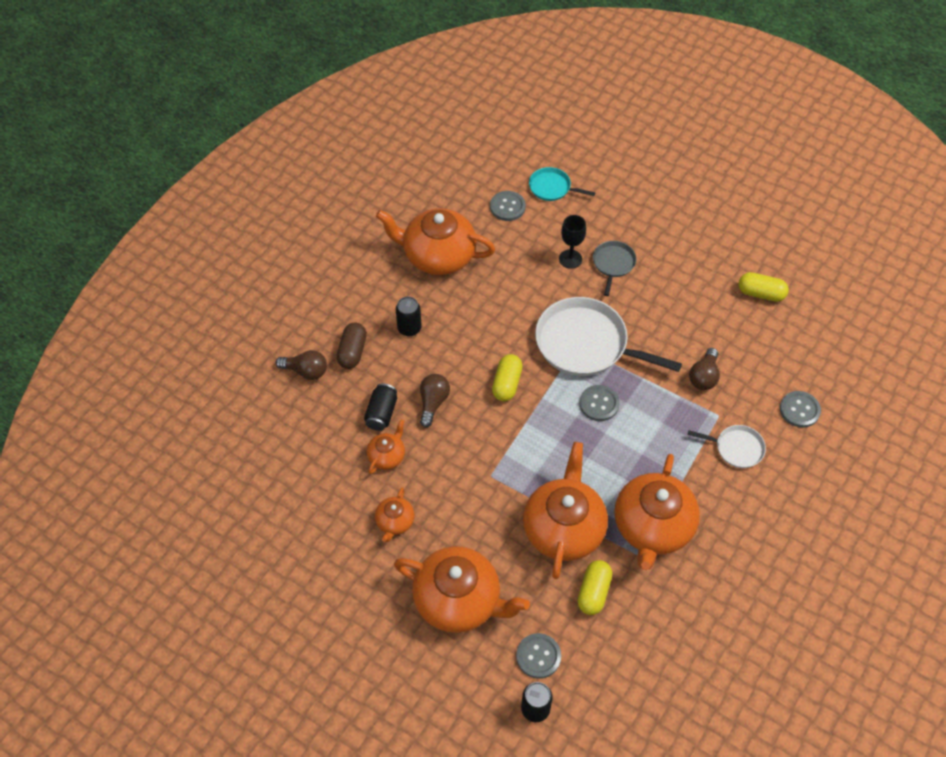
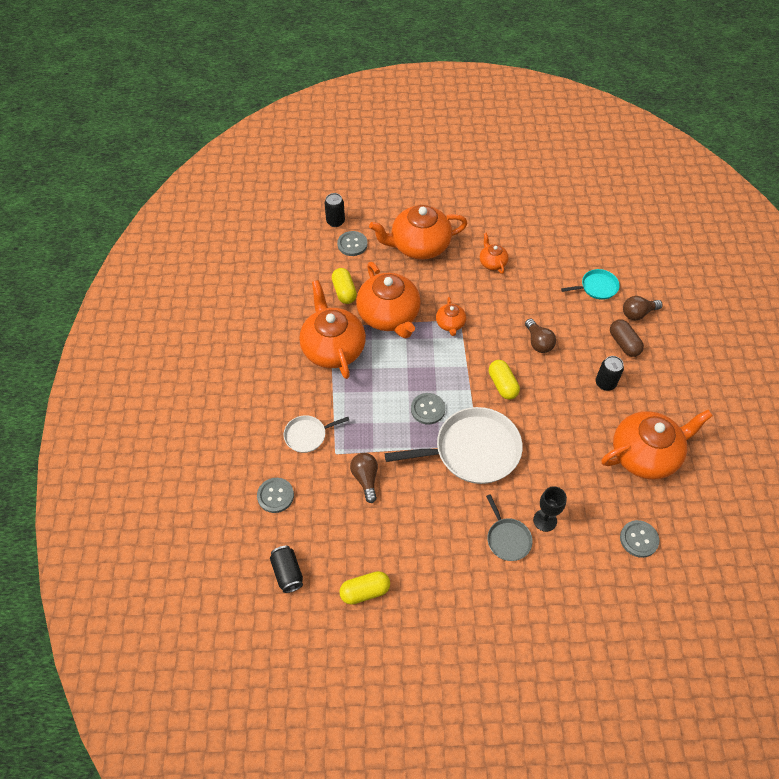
camera: 145 degrees right, 0 degrees up
(381, 413) = (563, 316): black can -> black can (287, 573)
(387, 456) = (533, 294): orange teapot -> orange teapot (450, 324)
(552, 187) = (622, 588): turquoise pan -> turquoise pan (597, 287)

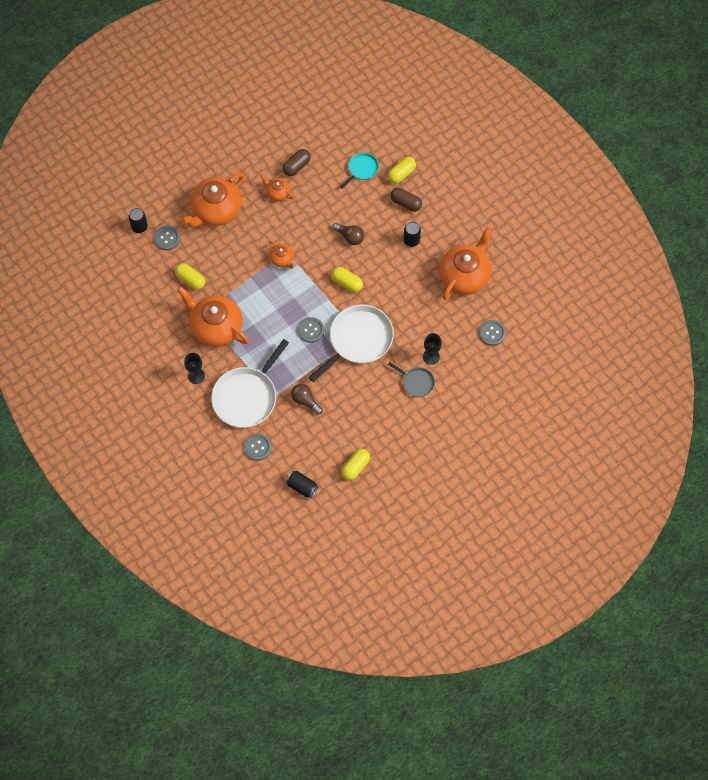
camera: 35 degrees left, 10 degrees up
(274, 382) = (196, 376): none -> black goblet
(307, 435) = (247, 397): white pan -> white pan, size x2.01
(389, 315) = (236, 279): orange teapot -> none
(529, 250) = (296, 166): none -> brown capsule
(638, 313) = (401, 174): brown light bulb -> yellow capsule

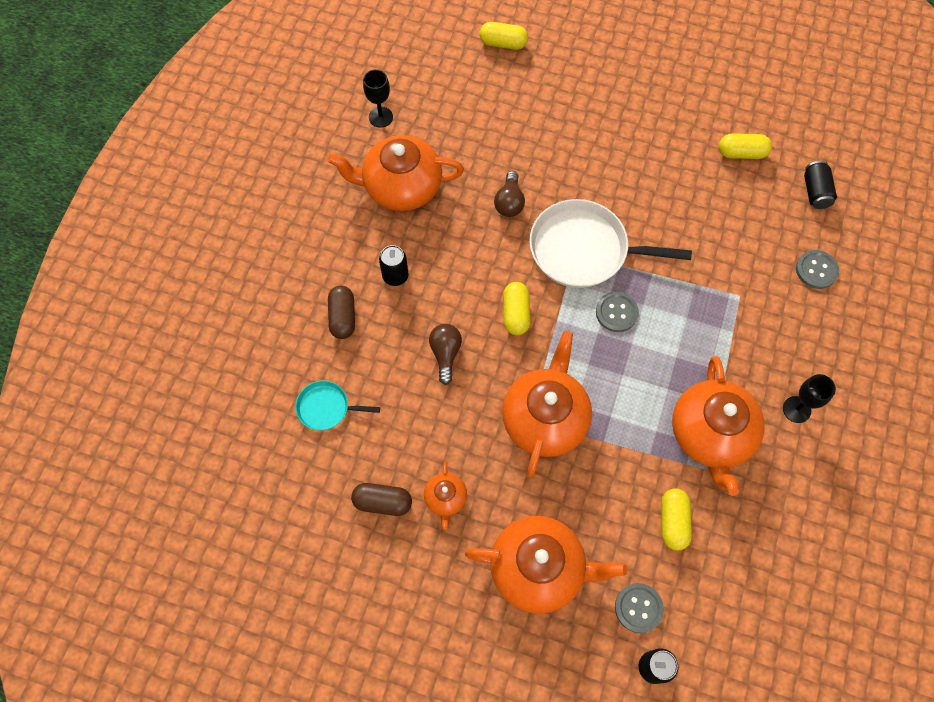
camera: 125 degrees left, 0 degrees up
(247, 397) = (767, 327): white pan -> none
(282, 259) = (545, 418): orange teapot -> orange teapot, size x2.11
(305, 401) = (712, 257): brown light bulb -> brown light bulb (509, 202)
(401, 174) = (299, 351): yellow capsule -> yellow capsule (503, 43)
(416, 382) = (585, 155): grey pan -> none
(431, 356) = (539, 159): black goblet -> black goblet (380, 117)
(492, 333) = (457, 116): grey button -> none

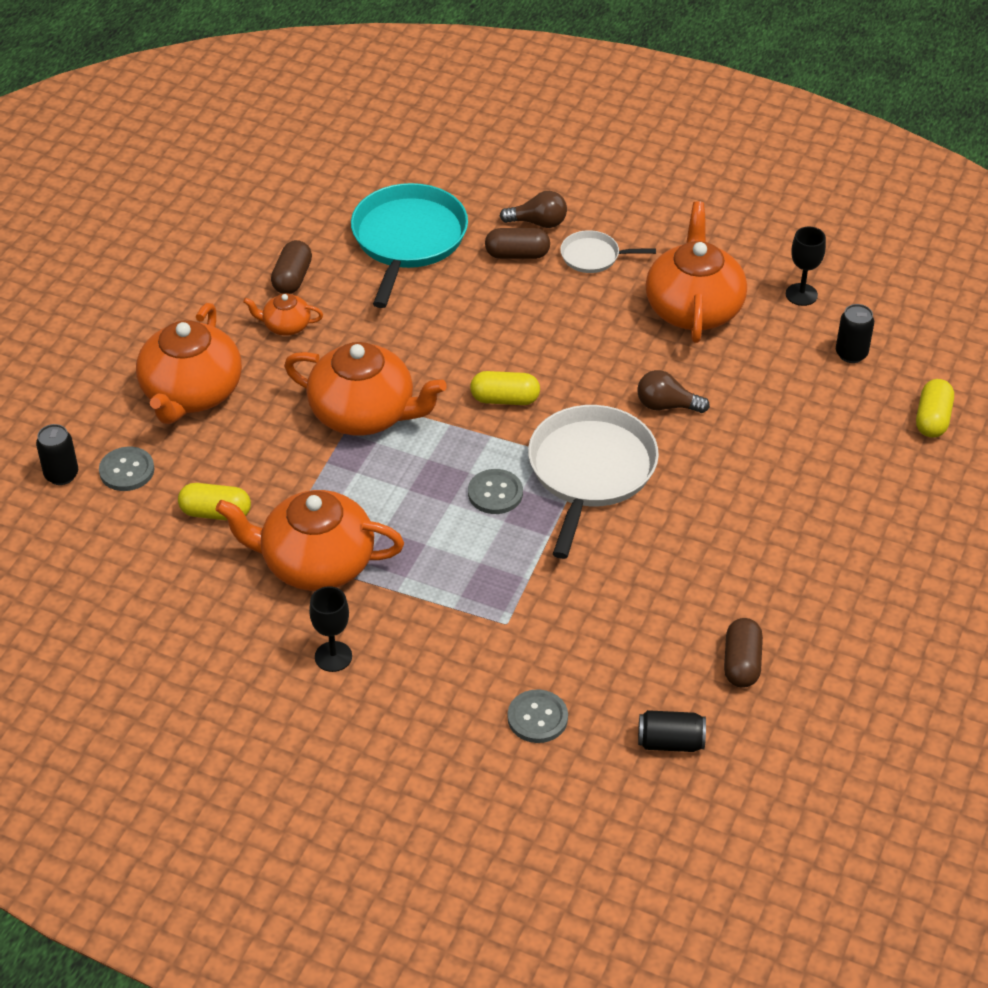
camera: 95 degrees right, 20 degrees down
(326, 407) = (408, 240): turquoise pan -> turquoise pan, size x2.01
(342, 259) = (593, 256): none -> white pan
(395, 276) = (567, 298): black can -> black can (851, 354)
(445, 354) = (459, 335): brown light bulb -> brown light bulb (538, 223)
(741, 153) = (742, 663): yellow capsule -> brown capsule

